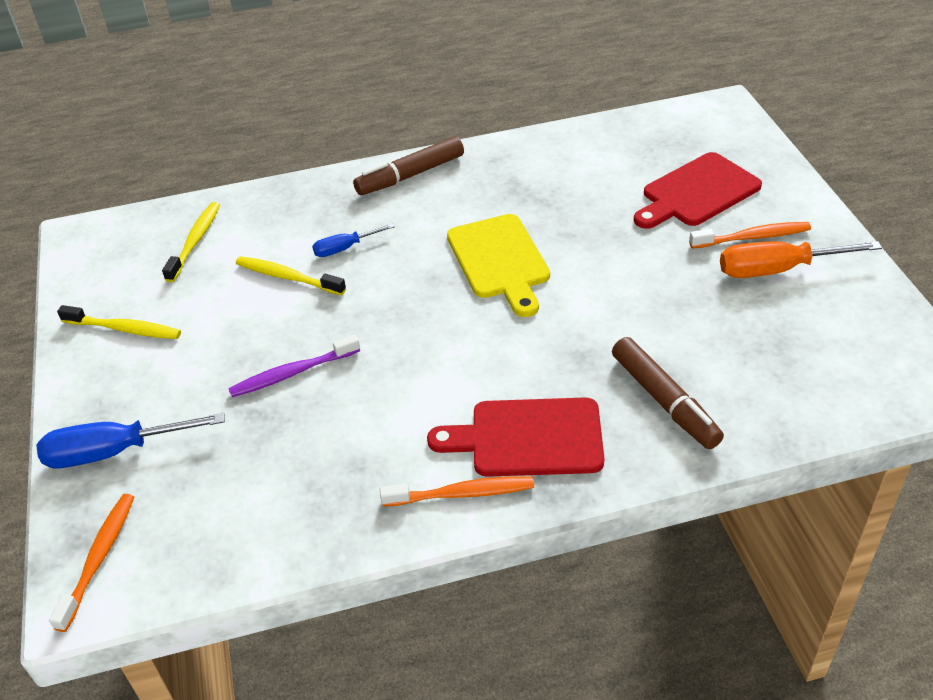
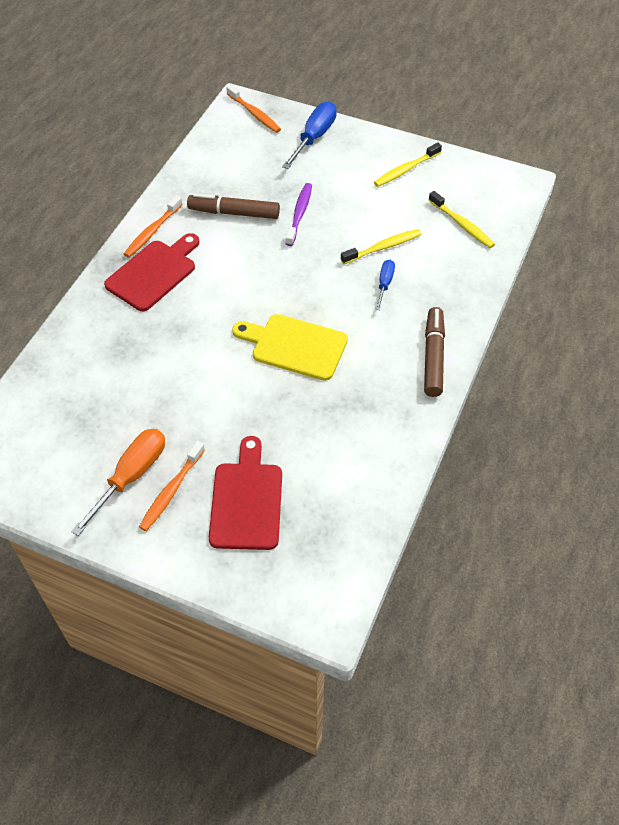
camera: 125 degrees right, 10 degrees up
(664, 400) = (111, 340): brown marker -> brown marker (234, 213)

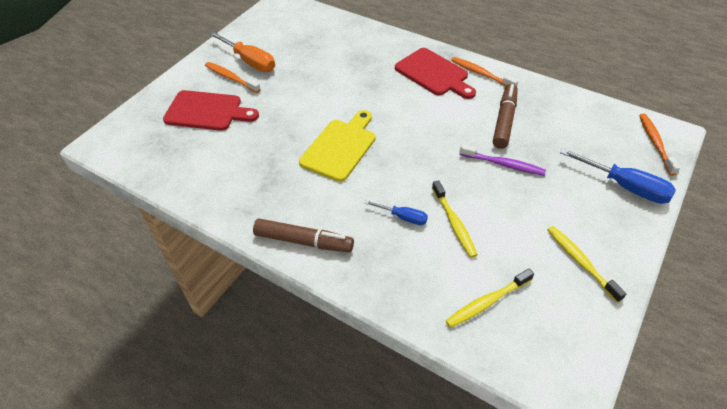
camera: 100 degrees right, 5 degrees down
(254, 114) = (655, 143): orange toothbrush -> orange toothbrush turned 120 degrees clockwise

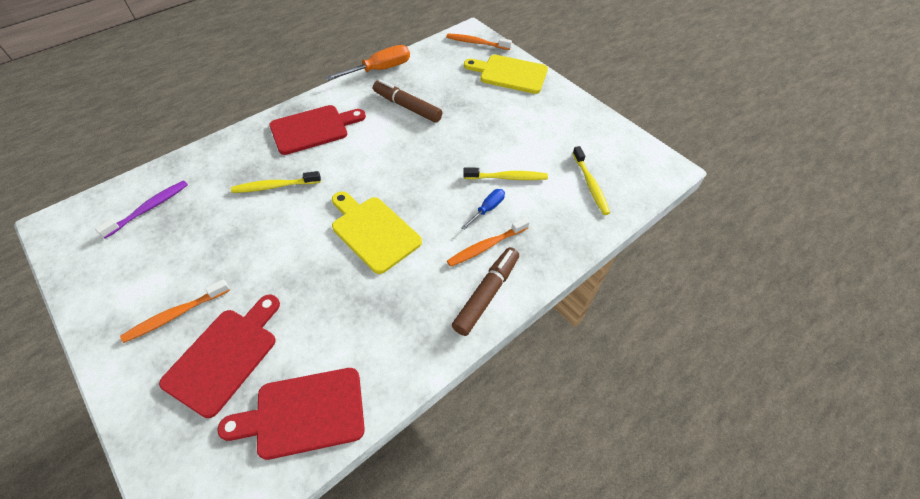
camera: 75 degrees left, 5 degrees up
(174, 164) = (304, 413): none -> red cutting board
(249, 61) = (157, 286): orange screwdriver -> orange screwdriver (379, 70)
(481, 74) = (337, 99): orange toothbrush -> orange toothbrush (486, 246)
(503, 164) = (457, 126): purple toothbrush -> purple toothbrush (149, 208)
(580, 262) = (569, 122): yellow toothbrush -> yellow toothbrush (275, 186)
(624, 186) = (510, 74): blue screwdriver -> yellow cutting board

